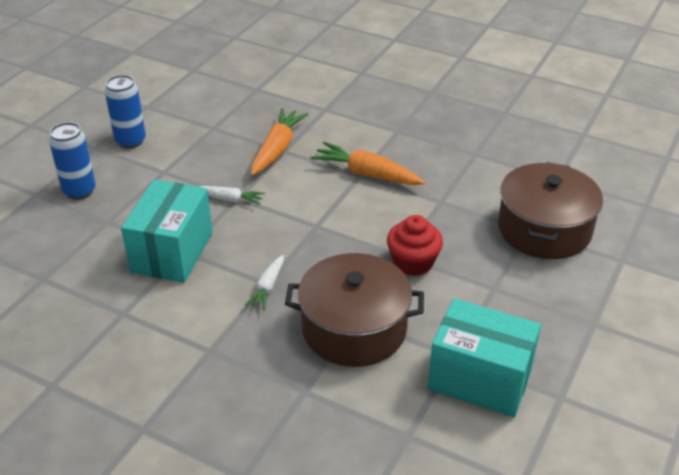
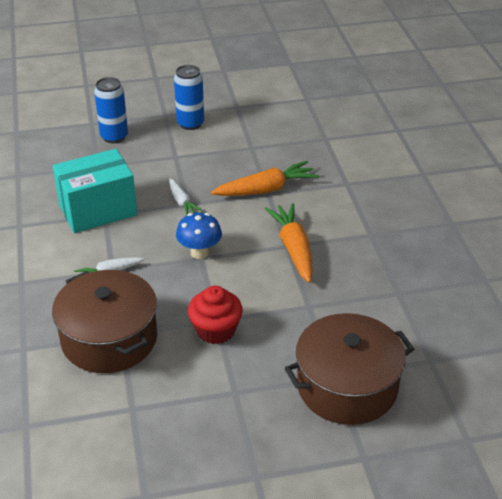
camera: 50 degrees right, 0 degrees up
(309, 223) = (199, 252): none -> blue mushroom
(480, 379) = (120, 436): turquoise box -> none

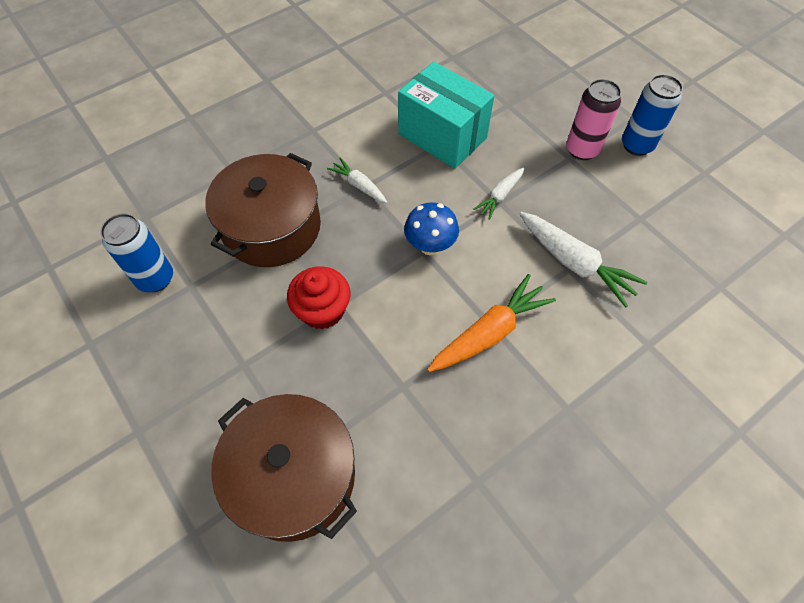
camera: 65 degrees right, 20 degrees up
(114, 137) = (563, 95): blue can -> blue can (155, 279)
(173, 148) = (582, 150): none -> pink can
(266, 189) = (574, 263): orange carrot -> white carrot

